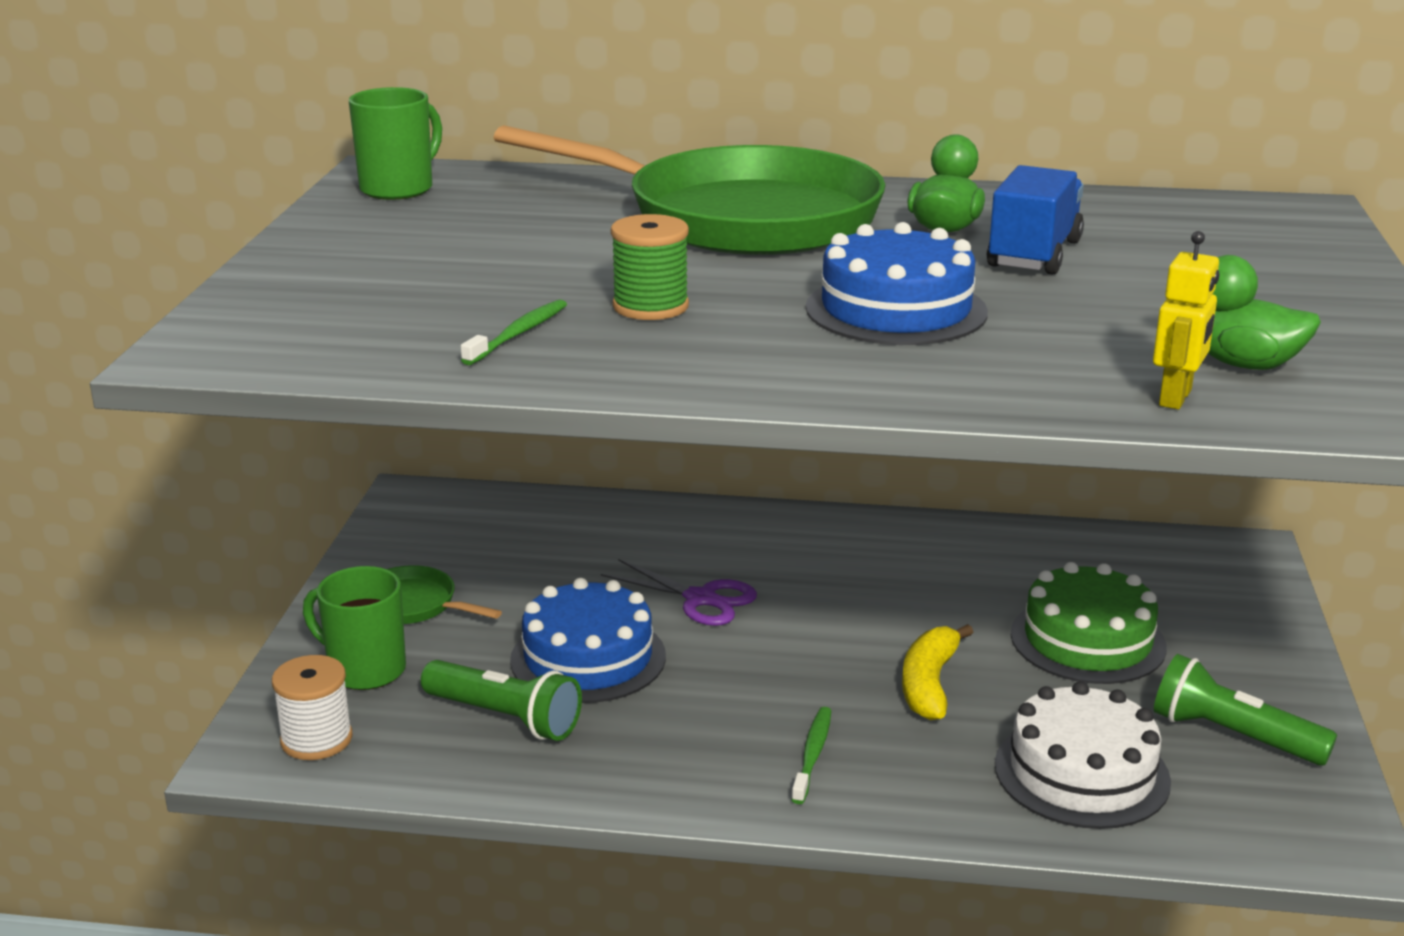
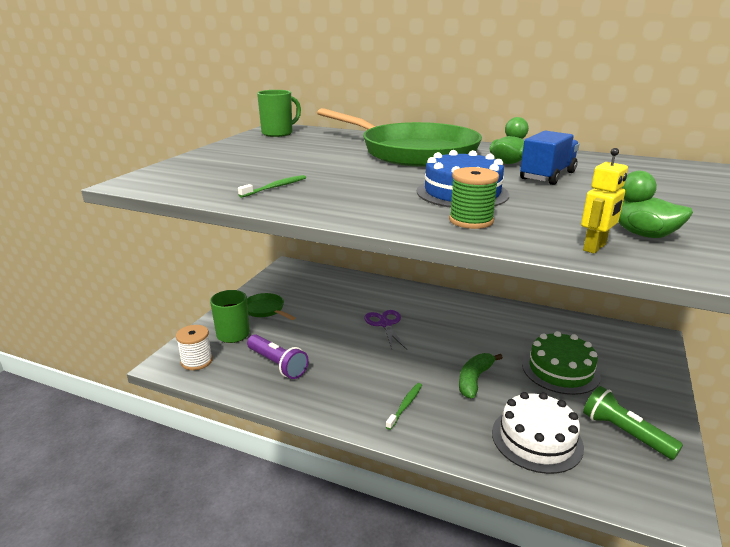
camera: 15 degrees right, 0 degrees up
(504, 718) = (277, 364): green flashlight -> purple flashlight
(588, 658) = (325, 343): blue cake -> none
(650, 306) = (344, 182): green spool -> green spool (471, 221)
(701, 599) = (385, 324): purple scissors -> purple scissors turned 150 degrees counterclockwise
(929, 684) = (474, 379): yellow banana -> green banana

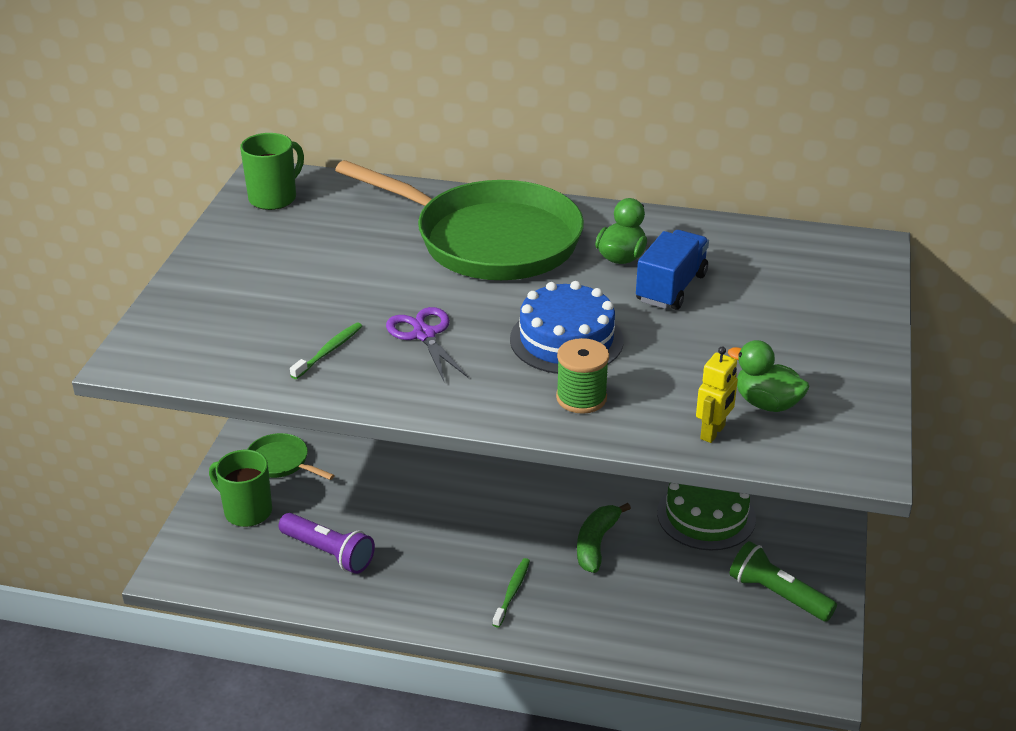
camera: 10 degrees left, 10 degrees up
(197, 361) = (213, 562): white spool -> none
(385, 324) = (464, 468): purple scissors -> purple scissors (424, 334)
(536, 439) = (675, 616): white cake -> none

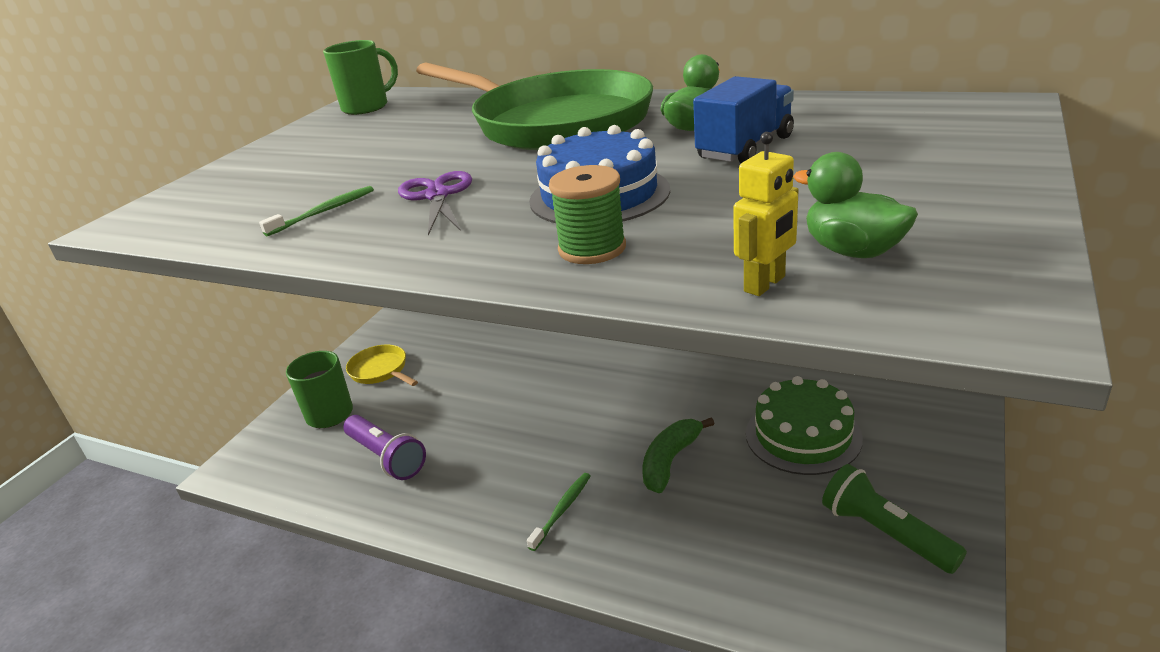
camera: 15 degrees right, 5 degrees down
(281, 462) = (381, 371): green pan -> yellow pan

